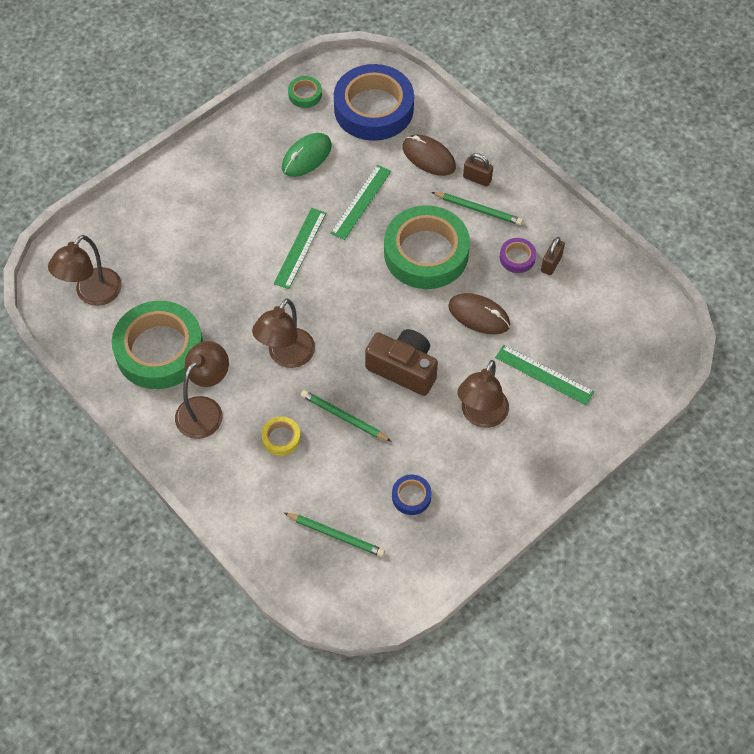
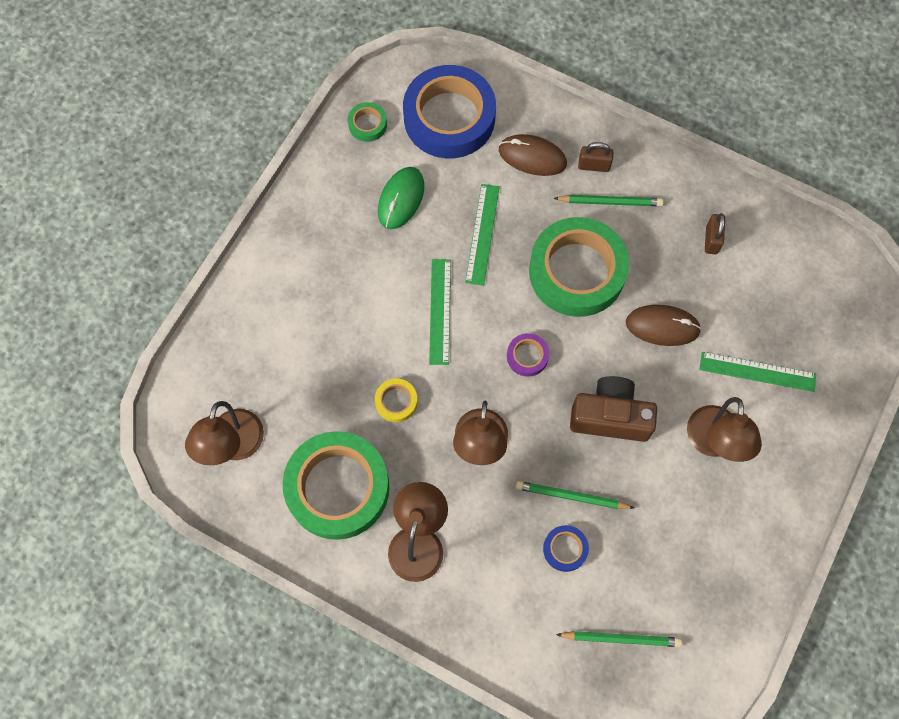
camera: 20 degrees left, 10 degrees up
(281, 438) = (515, 545): yellow tape -> yellow tape (396, 402)
(411, 496) = (680, 563): blue tape -> blue tape (565, 549)
(517, 258) = (674, 245): purple tape -> purple tape (527, 356)

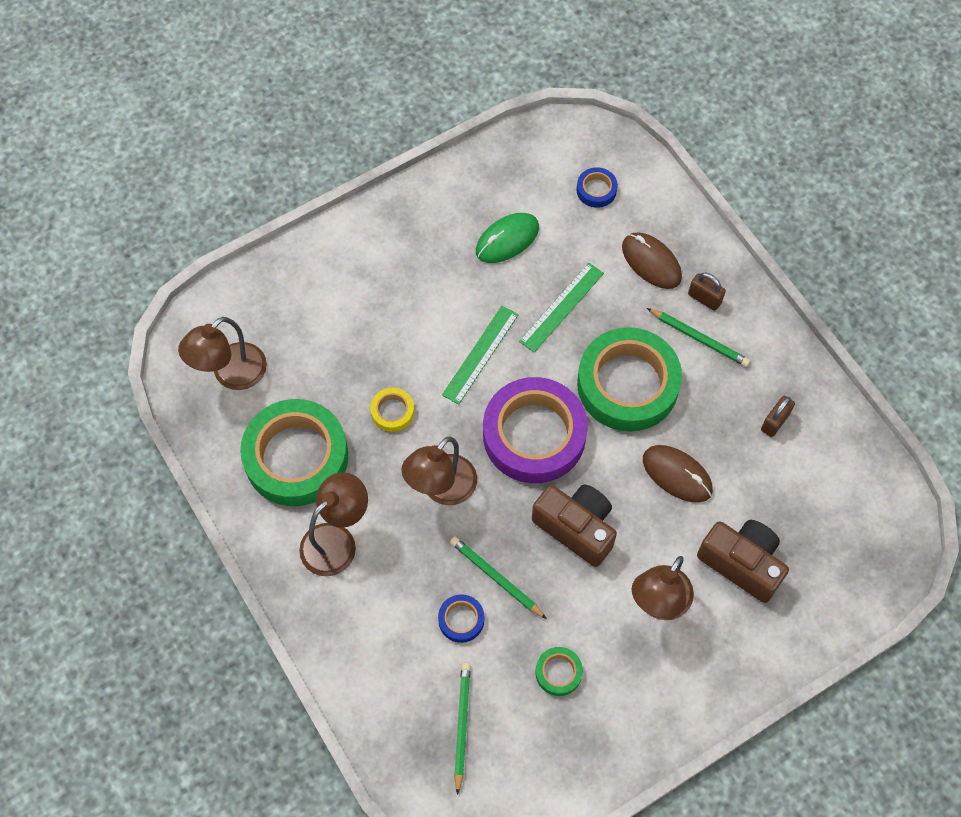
camera: 30 degrees right, 5 degrees down
(367, 124) = (518, 160): green tape -> green tape (558, 672)
(449, 118) = (596, 190): blue tape -> blue tape, size x0.42
(527, 356) = (534, 435): purple tape -> purple tape, size x2.37
(621, 638) = (462, 725): green pencil -> green pencil turned 120 degrees counterclockwise
(757, 372) = (742, 563): green ruler -> brown camera

